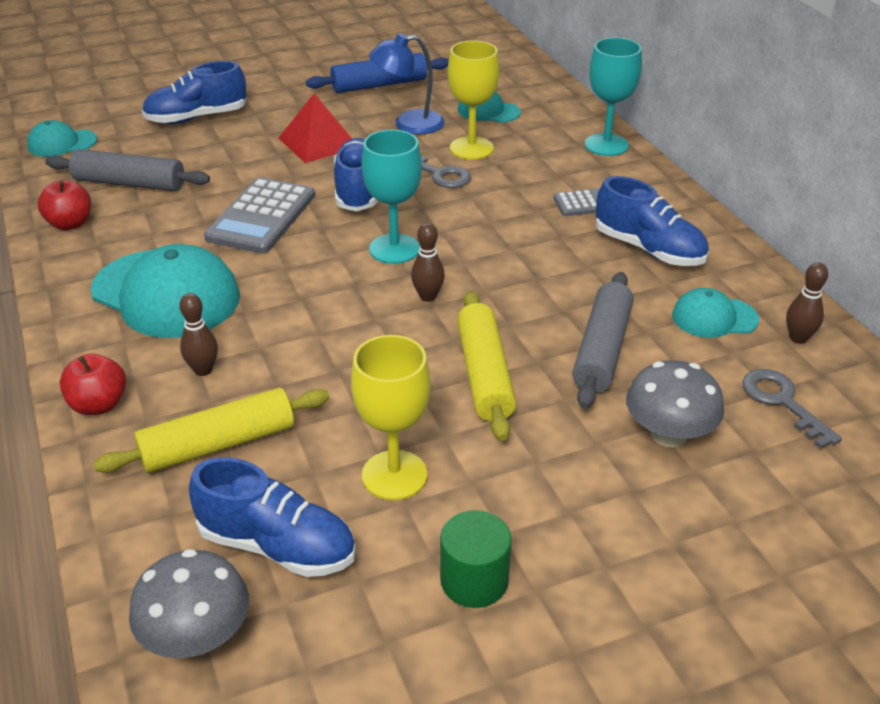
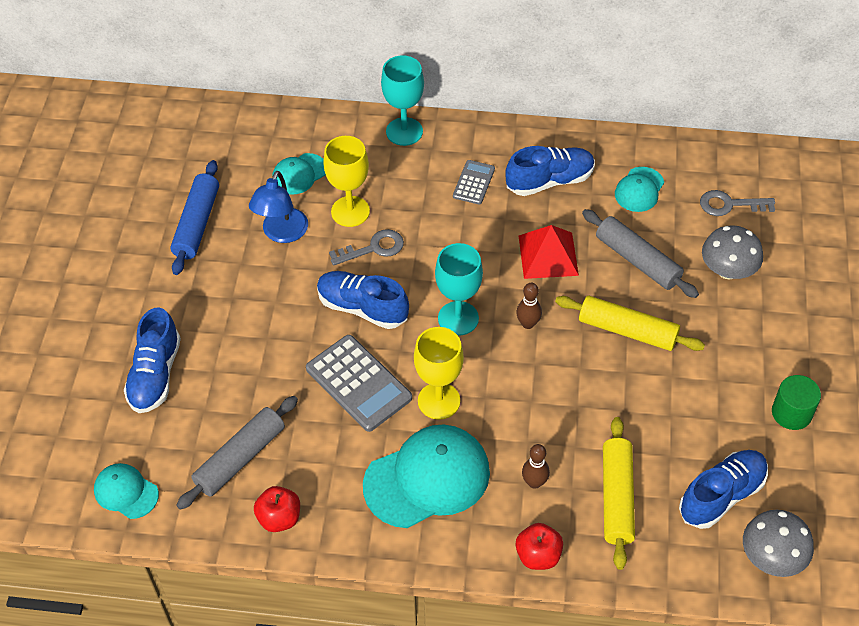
camera: 60 degrees left, 15 degrees up
(62, 143) = (126, 492): turquoise cap -> turquoise cap turned 105 degrees clockwise
(318, 142) = (266, 304): red pyramid -> red pyramid (548, 255)
(394, 475) = (693, 415): yellow goblet -> yellow goblet (439, 401)
(798, 338) = (681, 163): brown bowling pin -> none

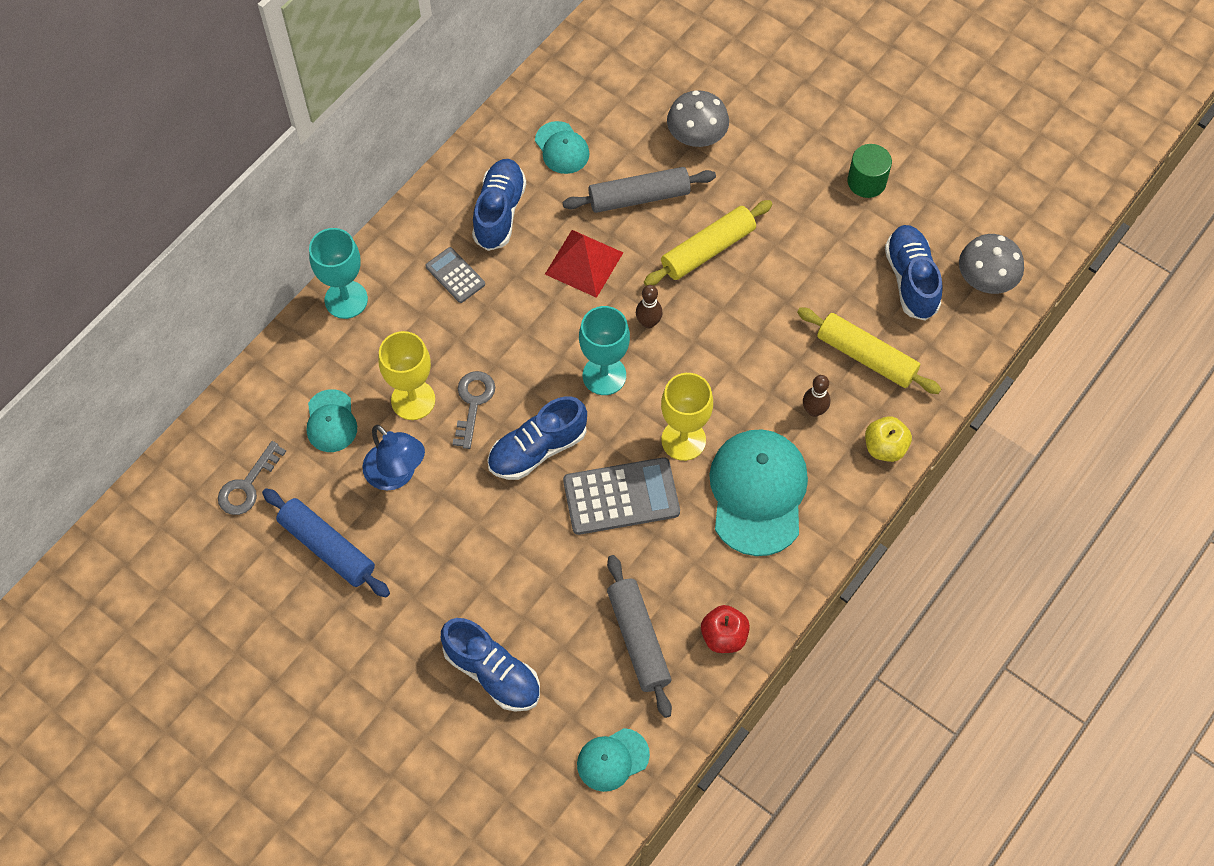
camera: 60 degrees left, 10 degrees up
(538, 555) = (885, 447): red apple -> yellow apple
(730, 205) = (628, 90): grey key -> grey key (247, 485)

